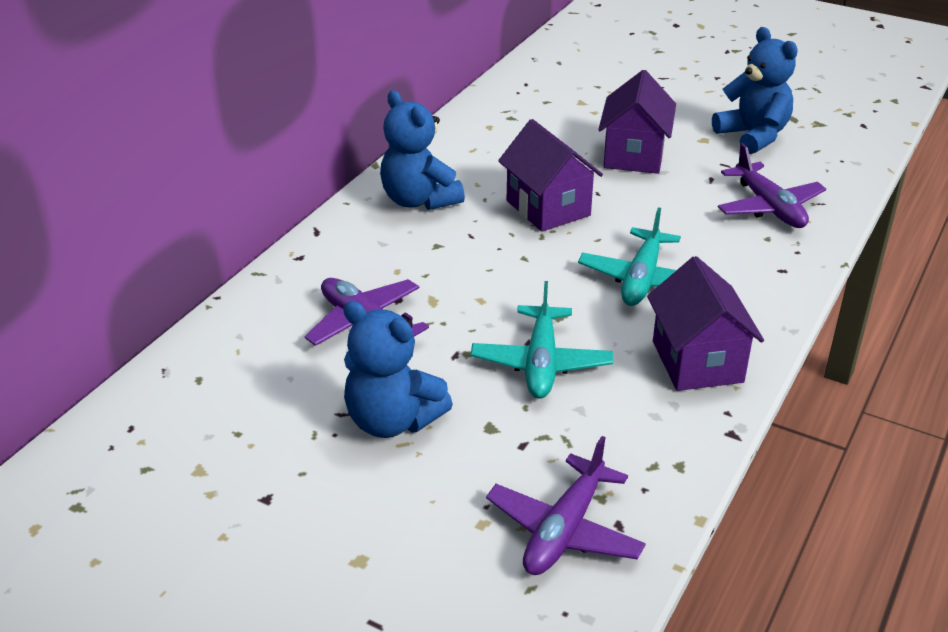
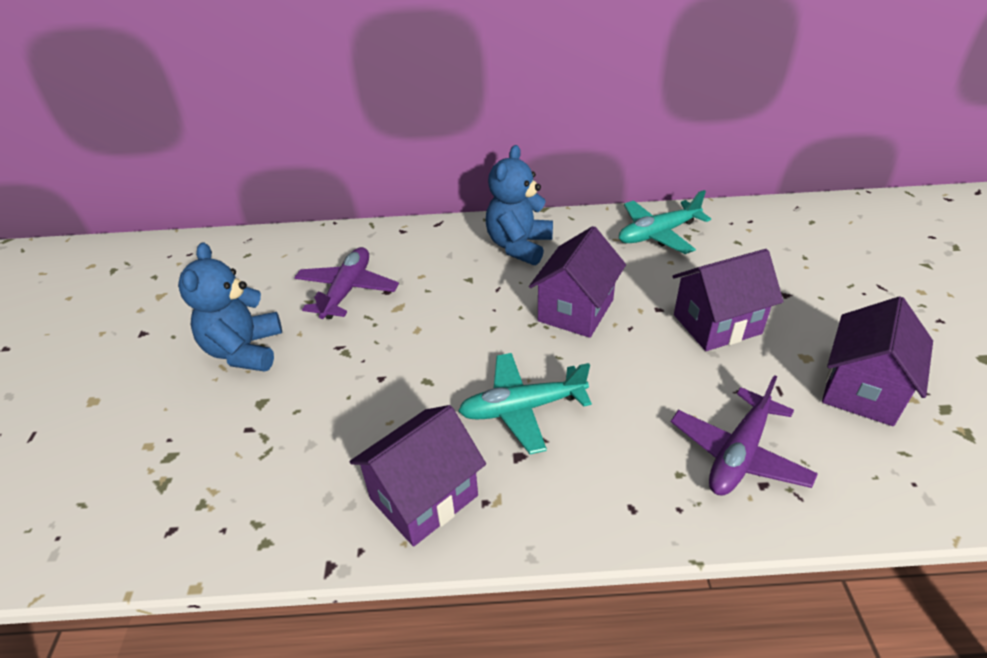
camera: 60 degrees right, 5 degrees up
(541, 363) = (357, 396): turquoise plane -> turquoise plane (658, 234)
(564, 530) = (153, 497): purple plane -> none
(753, 136) = (862, 390): blue teddy bear -> purple house

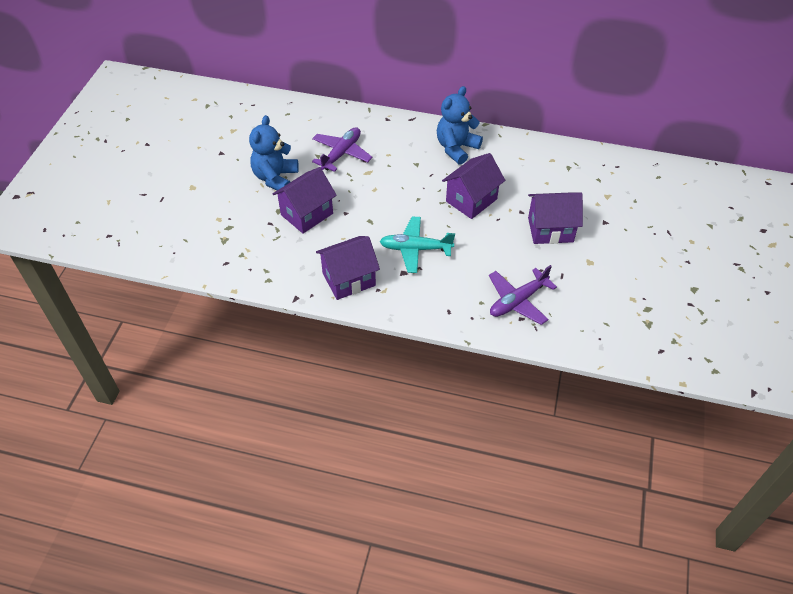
camera: 15 degrees right, 10 degrees up
(658, 234) = (550, 161): turquoise plane -> none
(862, 390) = (608, 287): purple house -> purple house (307, 214)

